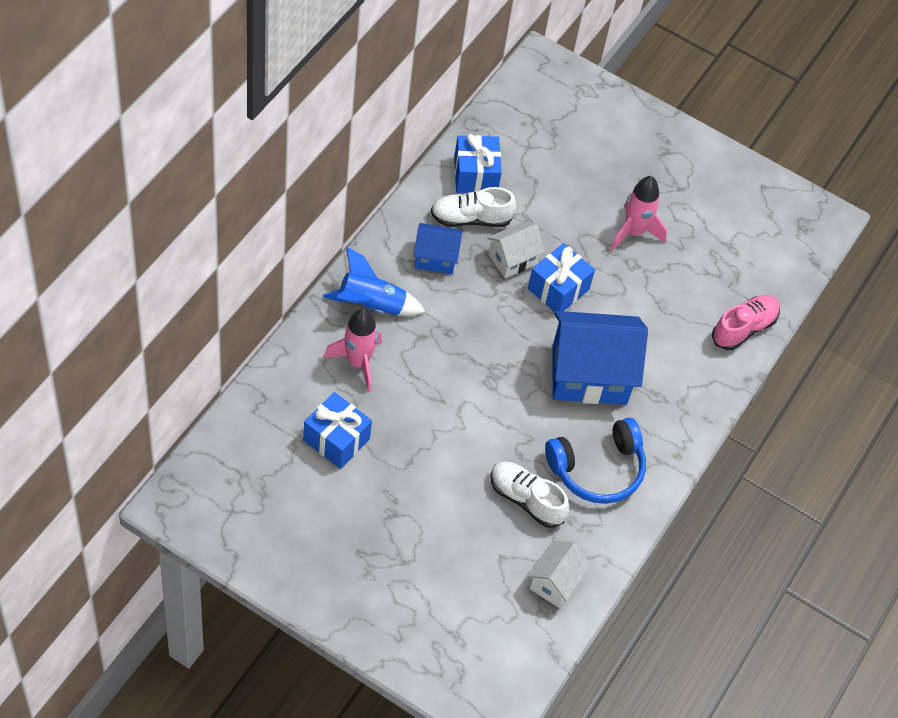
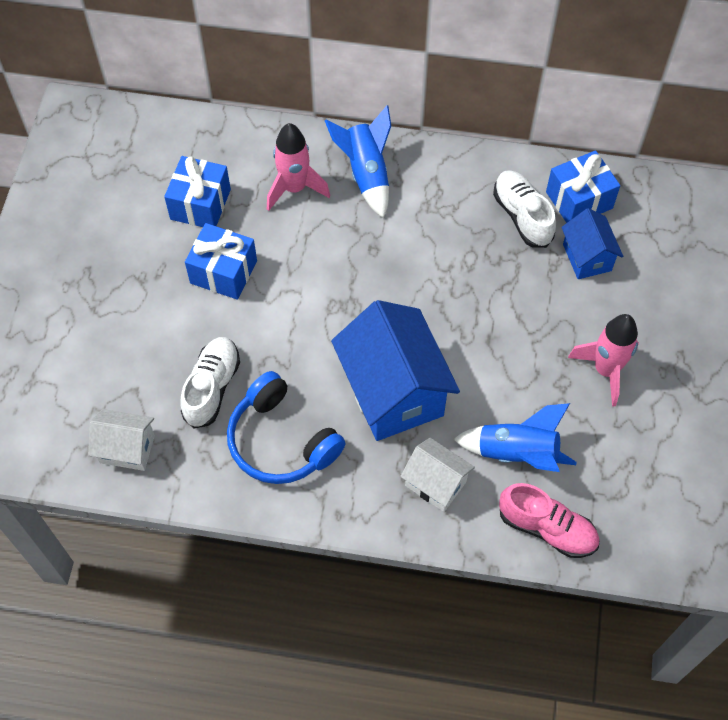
camera: 75 degrees right, 5 degrees up
(435, 258) = (454, 204): blue house -> blue house (587, 257)
(512, 259) = (495, 270): white house -> white house (435, 483)
(558, 289) = (484, 325): blue gift -> blue gift (223, 272)
(677, 319) = (517, 453): none -> blue rocket

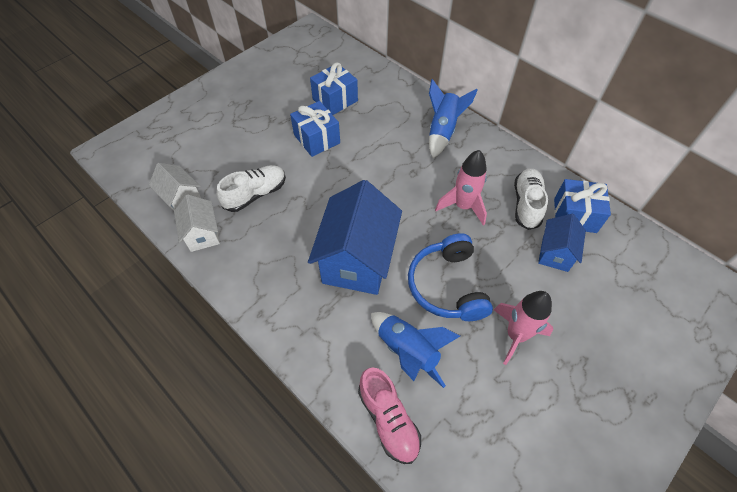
camera: 35 degrees right, 5 degrees down
(281, 441) = (266, 247): blue headphones -> blue headphones (447, 286)
(294, 188) = (394, 118): pink rocket -> pink rocket (463, 206)
(435, 483) = (336, 335): white house -> white house (202, 234)

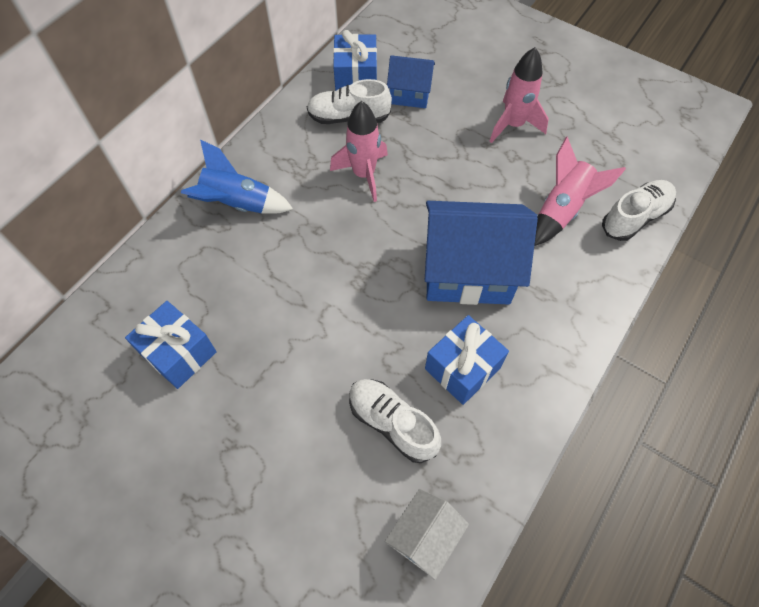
camera: 100 degrees left, 5 degrees up
(202, 234) = (479, 478): white house -> none
(317, 139) = (269, 362): blue gift -> blue gift (462, 368)
(388, 419) = (635, 217): pink shoe -> white shoe
(407, 351) = (562, 209): blue rocket -> pink rocket
(447, 286) = (475, 182): blue headphones -> none

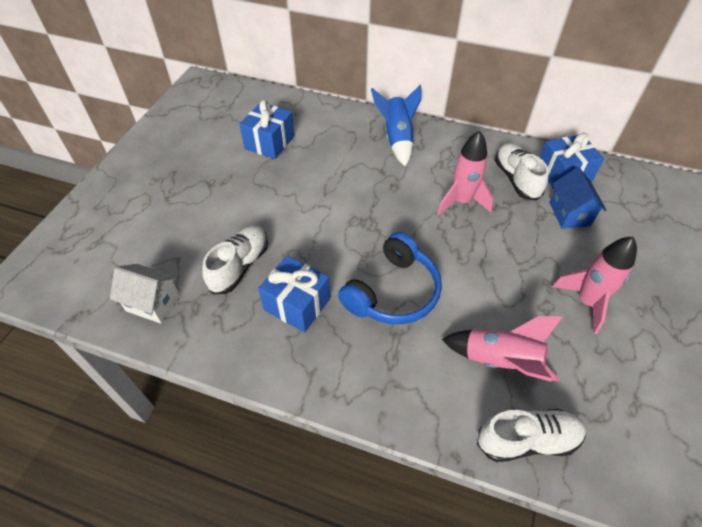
camera: 75 degrees right, 10 degrees down
(467, 272) = (393, 292): blue house -> blue headphones
(635, 217) = (527, 440): white shoe -> white shoe turned 45 degrees counterclockwise

